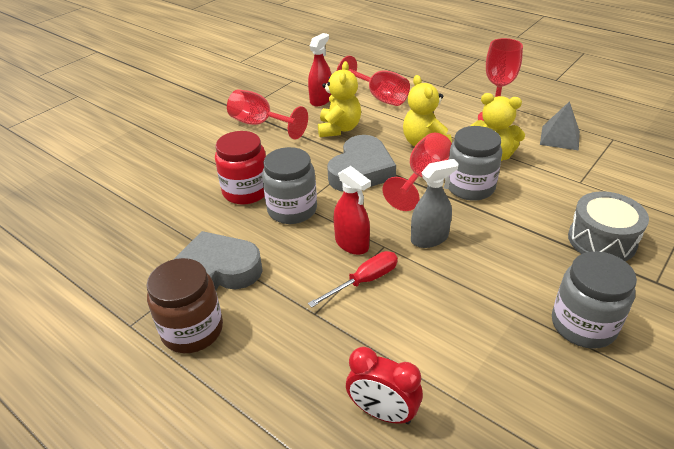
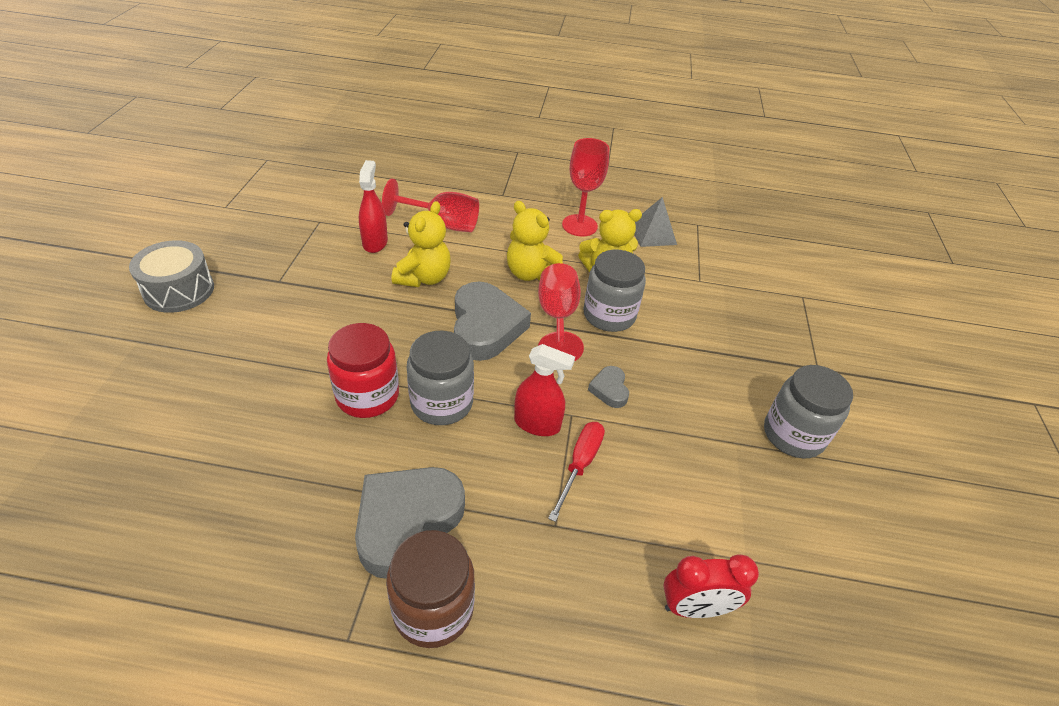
camera: 35 degrees left, 5 degrees up
(260, 124) = (320, 295): red goblet -> none
(339, 129) = (424, 278): yellow teddy bear -> yellow teddy bear turned 45 degrees clockwise
(429, 238) = (609, 389): grey spray bottle -> grey heart
(601, 240) = (754, 339): grey drum -> grey drum (179, 290)

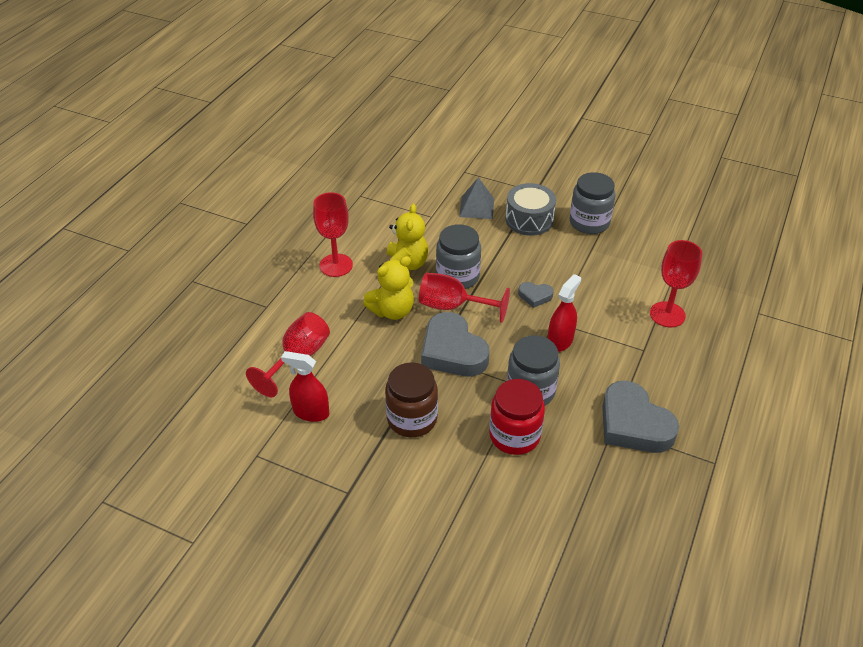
camera: 70 degrees left, 0 degrees up
(179, 290) = (338, 578): grey drum -> grey drum (529, 220)
(424, 278) = (377, 382): yellow teddy bear -> none
(433, 609) = (697, 418): brown jar -> brown jar (412, 419)
(485, 327) = (452, 351): grey heart -> grey heart turned 135 degrees counterclockwise
(580, 465) = (598, 327): red screwdriver -> none
(644, 554) = (667, 314): none -> red goblet
(652, 234) = (364, 224): grey pyramid -> grey pyramid (477, 207)
(695, 608) = (702, 303): red clock -> none

